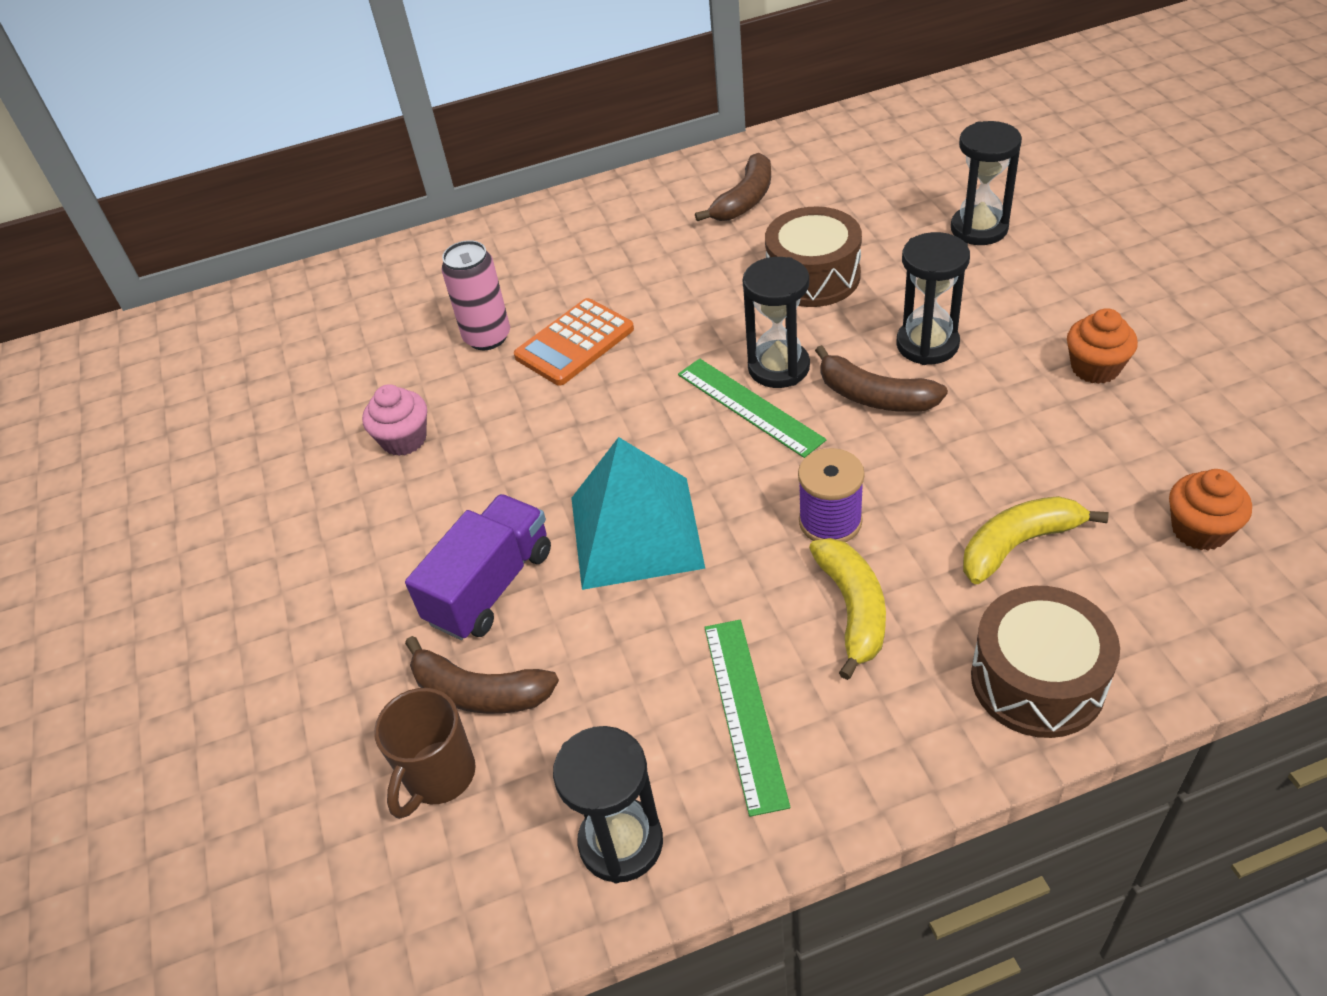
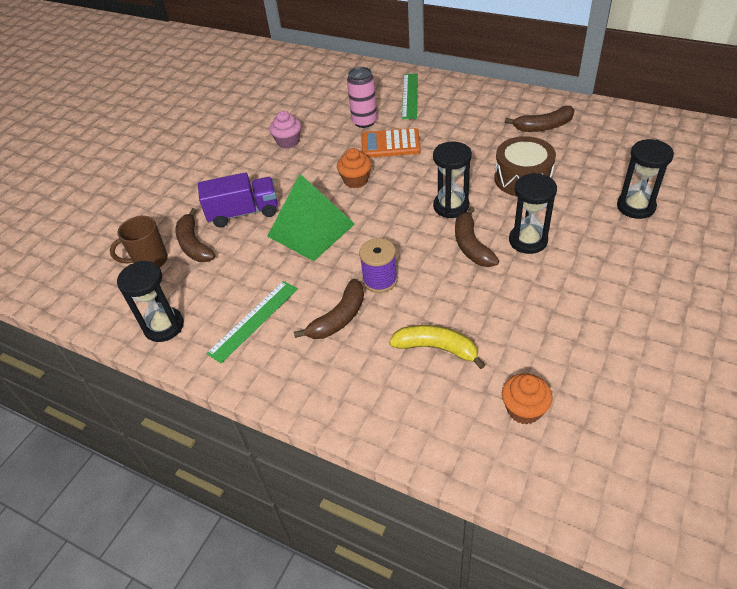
camera: 45 degrees right, 0 degrees up
(635, 531) = (311, 230): turquoise pyramid -> green pyramid
(749, 406) = (417, 214): green ruler -> green ruler (410, 96)
(853, 610) = (339, 318): yellow banana -> brown banana
(1037, 680) = (363, 402): brown drum -> none
(1095, 368) = (590, 306): orange cupcake -> orange cupcake (356, 180)

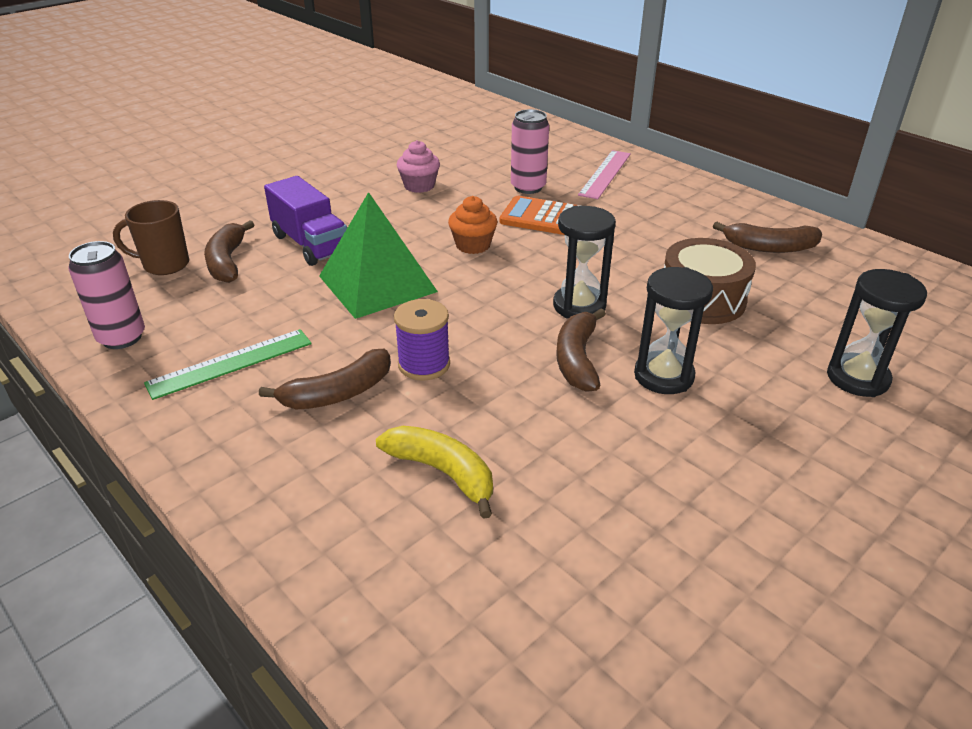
camera: 15 degrees right, 10 degrees down
(164, 326) = (122, 338): black hourglass -> pink can
(243, 213) = (310, 244): purple truck -> purple truck turned 45 degrees clockwise
(410, 96) = (605, 174): green ruler -> pink ruler
(524, 409) = (517, 601): orange cupcake -> none

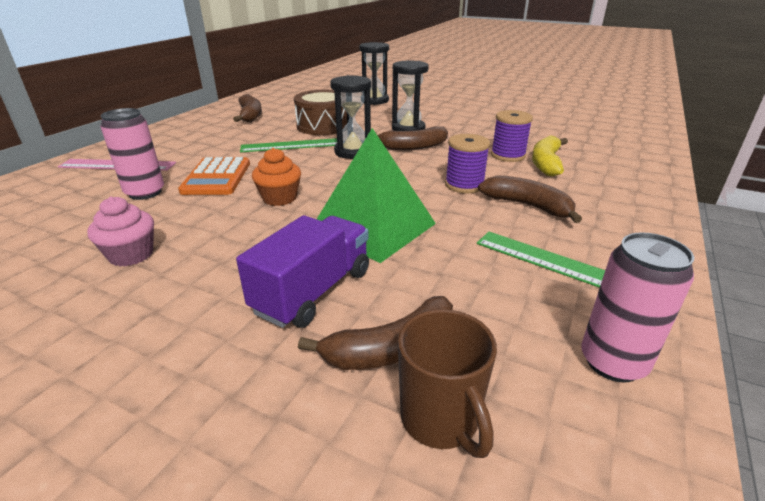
camera: 110 degrees left, 5 degrees down
(495, 443) = (508, 155): none -> purple spool
(624, 266) = (292, 145): none -> green ruler

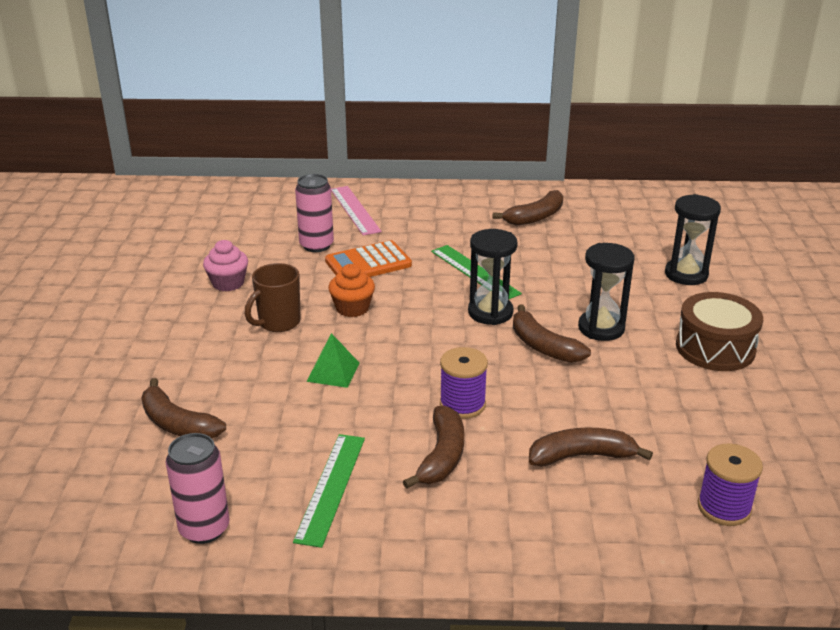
camera: 65 degrees right, 0 degrees up
(313, 291) = (224, 373): purple truck -> none
(323, 126) = (550, 270): brown drum -> brown drum (715, 348)
(373, 227) = (333, 372): green pyramid -> green pyramid, size x0.49
(440, 420) = (123, 458): brown mug -> brown mug (278, 323)
(508, 155) = (581, 421): purple spool -> purple spool (724, 508)
(546, 163) = (582, 456): yellow banana -> brown banana

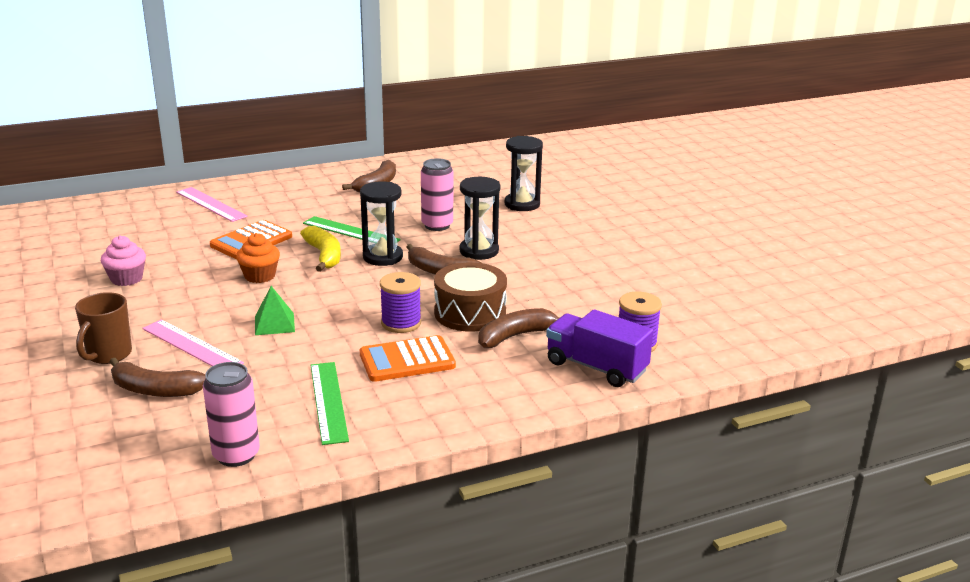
camera: 25 degrees left, 5 degrees down
(240, 379) = (191, 346): none -> pink ruler
(278, 323) = (198, 299): brown mug -> brown mug (108, 355)
(316, 245) = (193, 236): pink can -> pink can (437, 225)
(430, 297) = (324, 255): none -> yellow banana
(442, 456) = (407, 360): brown banana -> orange calculator
(655, 528) = (596, 367): none -> purple truck
(715, 348) = (572, 248): brown drum -> brown drum (470, 313)

